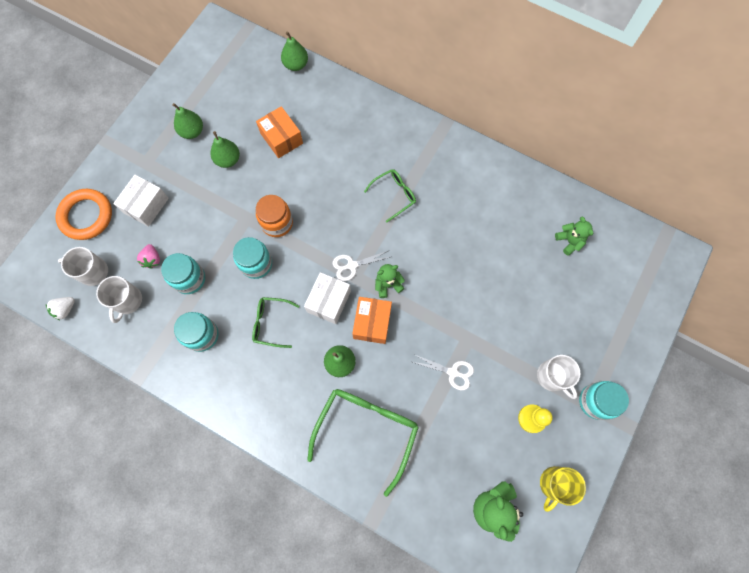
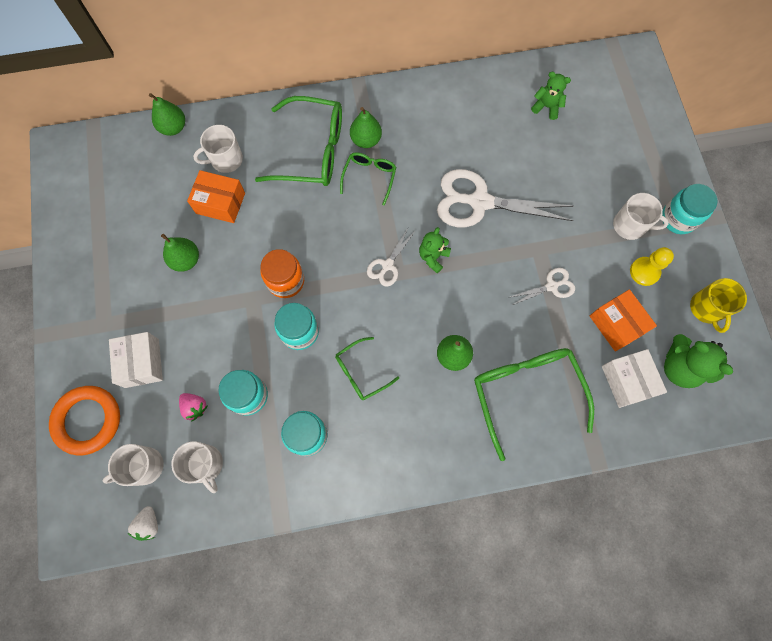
camera: 40 degrees left, 0 degrees up
(192, 131) = (125, 260): green pear -> green pear (366, 140)
(310, 111) = (226, 160): none -> white mug
(329, 301) = (395, 312): white box -> white box (627, 381)
(372, 148) = (312, 151): none -> green glasses
(372, 323) = (449, 300): orange box -> orange box (616, 324)
(456, 272) = (480, 202): none -> white scissors

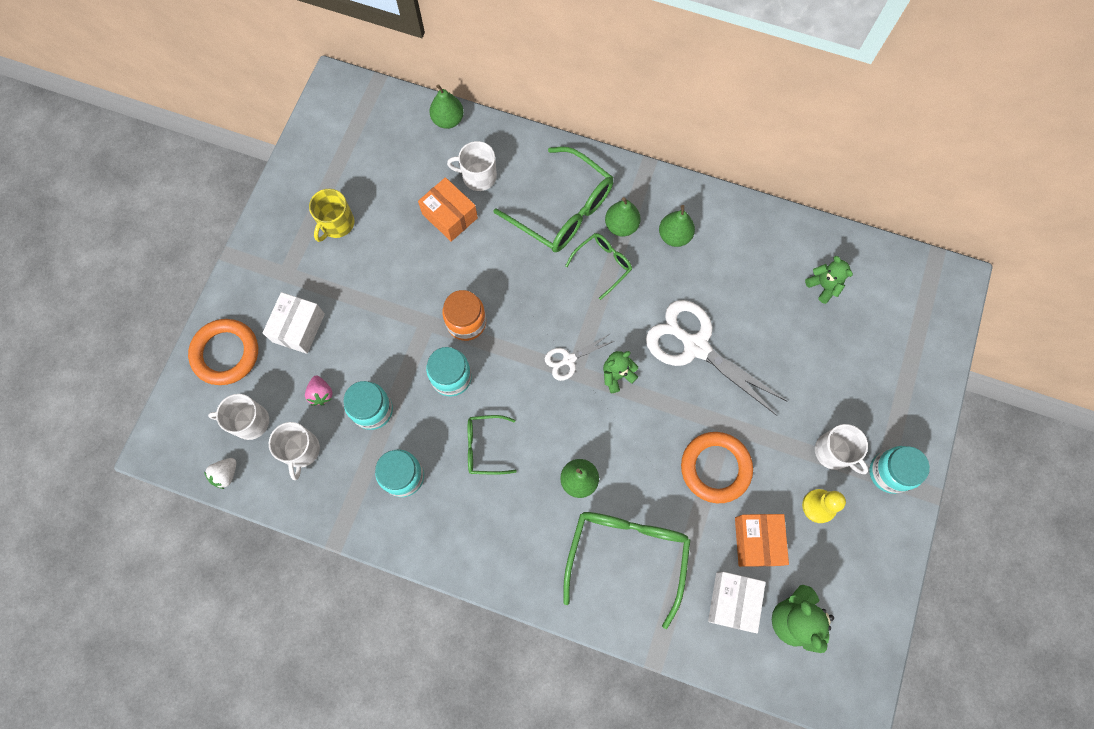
camera: 30 degrees right, 0 degrees up
(186, 260) = (388, 253): green pear -> green pear (674, 236)
(551, 286) = (715, 468): white scissors -> orange ring
(706, 308) = (860, 578): yellow mug -> yellow mug (336, 224)

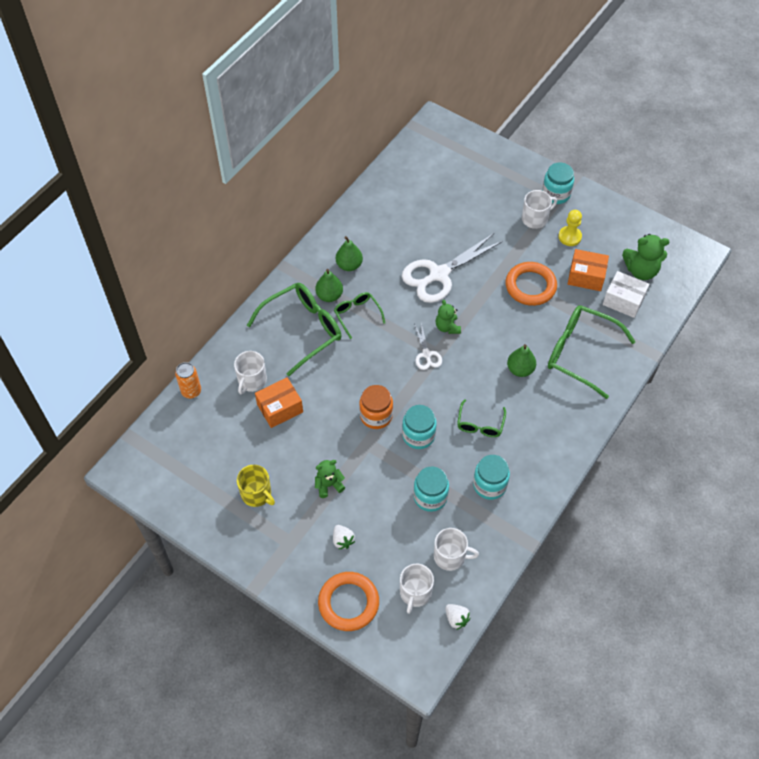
camera: 75 degrees left, 15 degrees down
(298, 328) = (342, 540): white box -> white strawberry
(321, 394) = (406, 533): pink strawberry -> none
(448, 120) = (191, 391): green pear -> orange can
(823, 286) = (416, 191): green teddy bear -> green teddy bear (329, 485)

